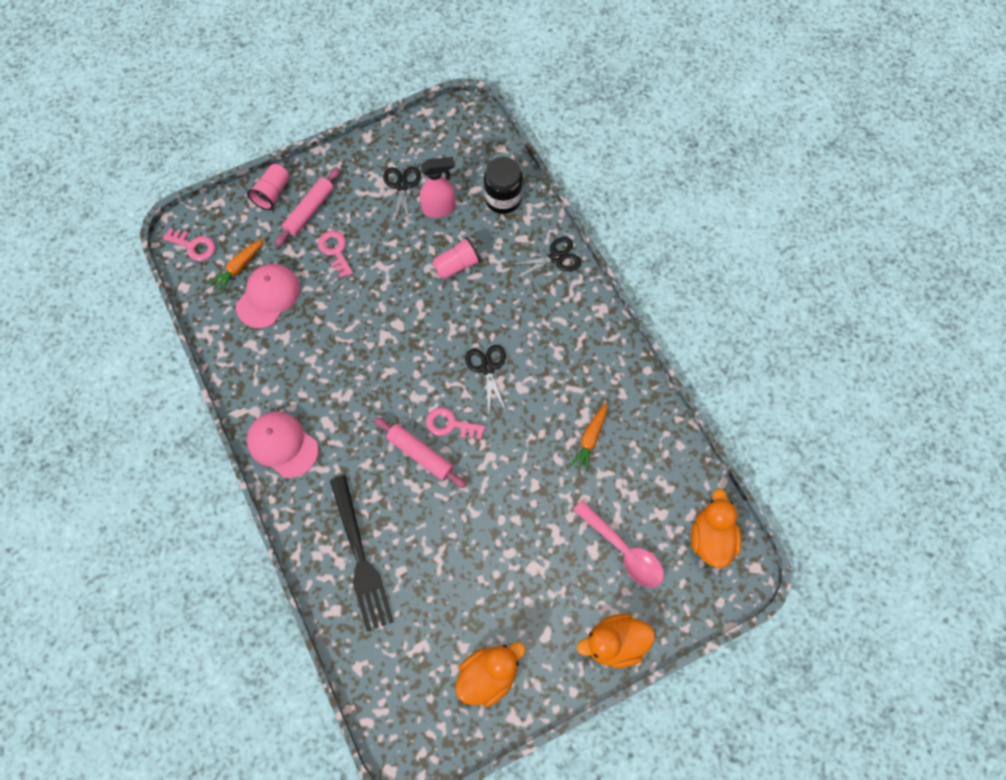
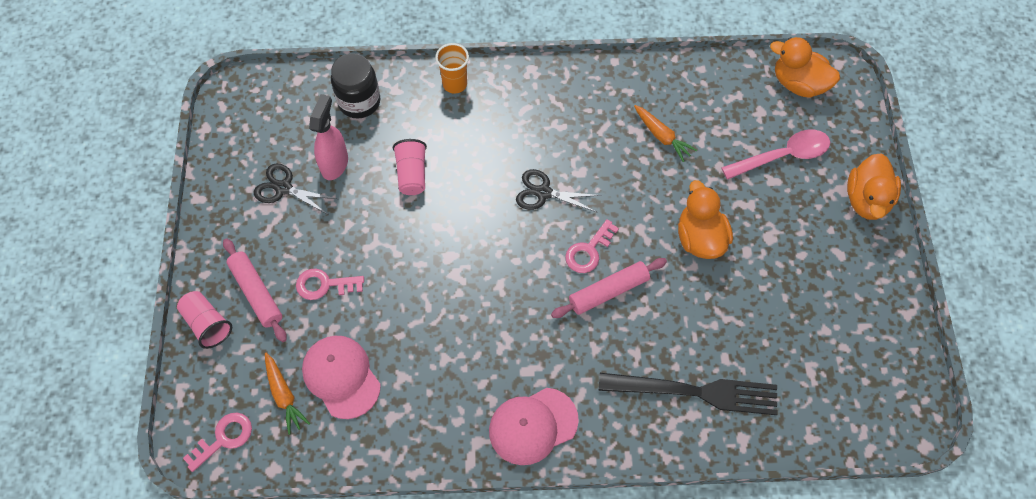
camera: 65 degrees left, 5 degrees down
(488, 675) = (860, 318): orange duck -> orange duck (700, 238)
(556, 258) = (454, 84): black scissors -> orange cup

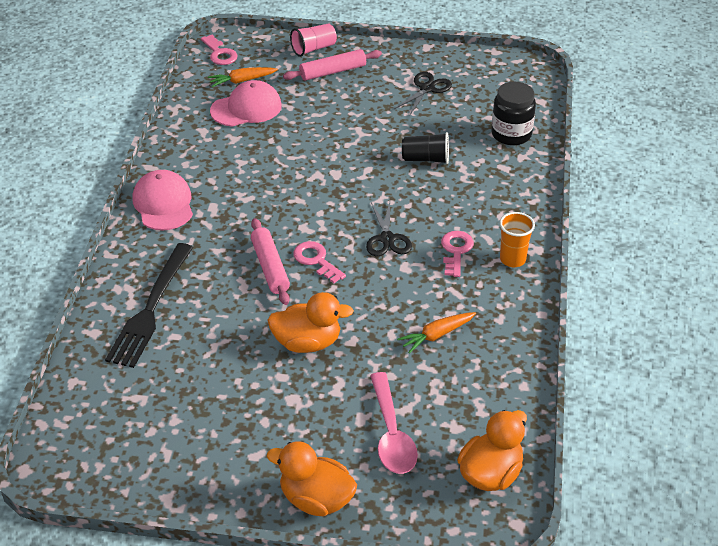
camera: 100 degrees right, 20 degrees down
(324, 285) = (329, 105): pink key -> pink key (456, 251)
(335, 164) = (446, 116): pink spray bottle -> none
(412, 174) = (426, 159): pink cup -> black cup
(454, 84) = (524, 194): orange cup -> orange cup (512, 259)
(543, 193) = (387, 239): black scissors -> black scissors turned 150 degrees clockwise

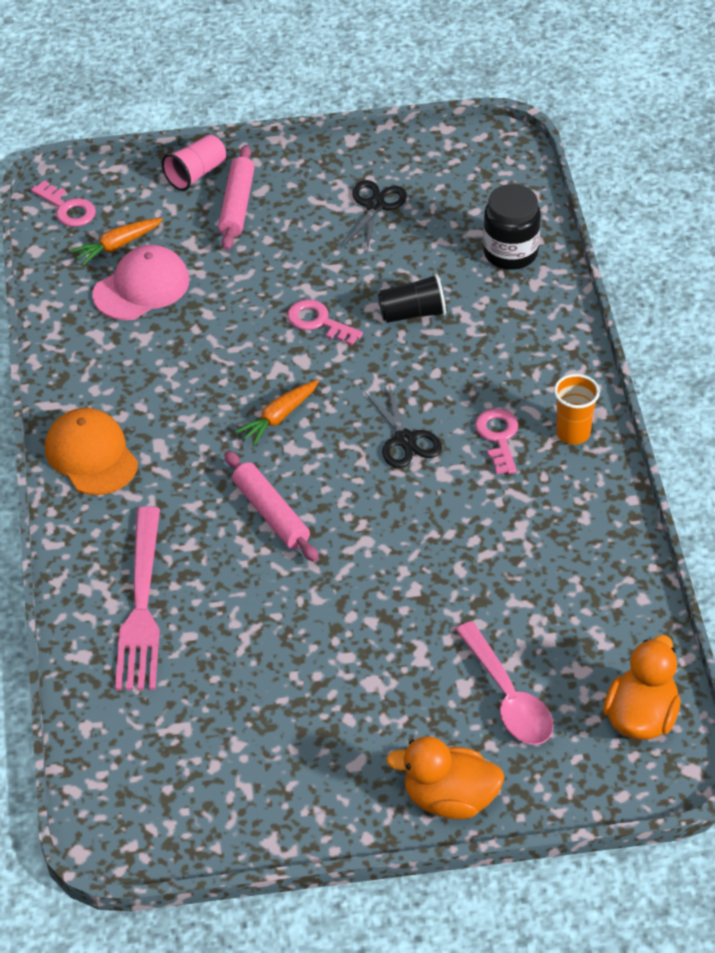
camera: 15 degrees left, 5 degrees up
(150, 310) = (141, 608): black fork -> pink fork
(163, 204) = (91, 455): pink cap -> orange cap
(307, 342) = (360, 605): orange duck -> none
(316, 260) = (326, 491): pink key -> pink key (319, 322)
(333, 72) = (237, 205): pink rolling pin -> pink rolling pin turned 45 degrees counterclockwise
(437, 335) = (515, 557): orange carrot -> orange carrot (279, 417)

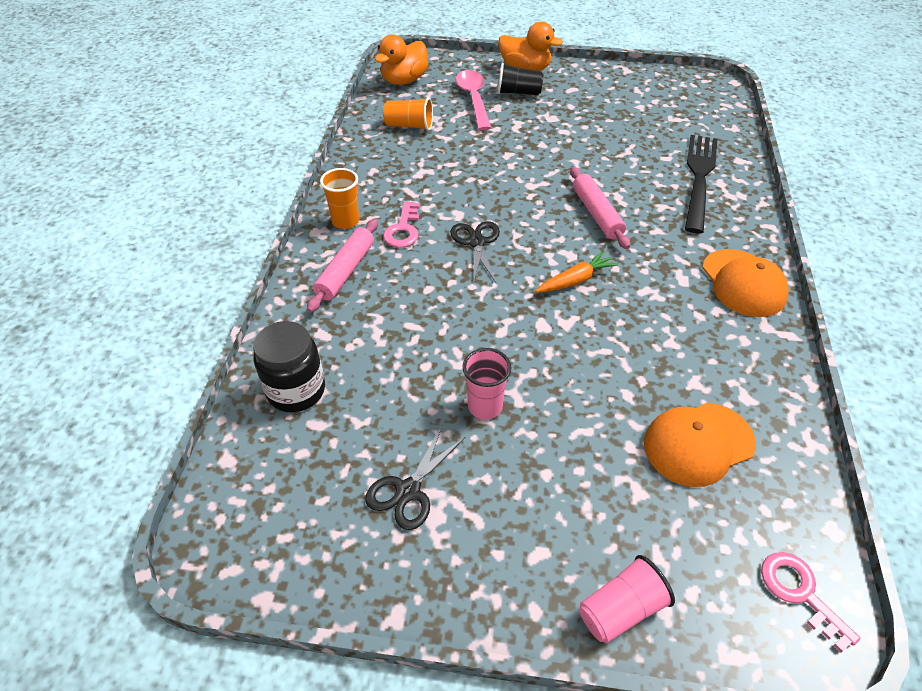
camera: 165 degrees left, 0 degrees up
(117, 245) = (728, 511): orange carrot -> none
(141, 287) = (698, 443): pink cap -> orange cap
(141, 608) = (699, 177): pink fork -> black fork
(237, 205) = (573, 536): pink rolling pin -> pink rolling pin (345, 271)
(319, 322) = (517, 359): pink key -> none
(335, 276) = (485, 406): none -> pink cup
(412, 313) = (424, 347): black cup -> black cup (518, 92)
(578, 613) = (409, 126): none -> orange cup

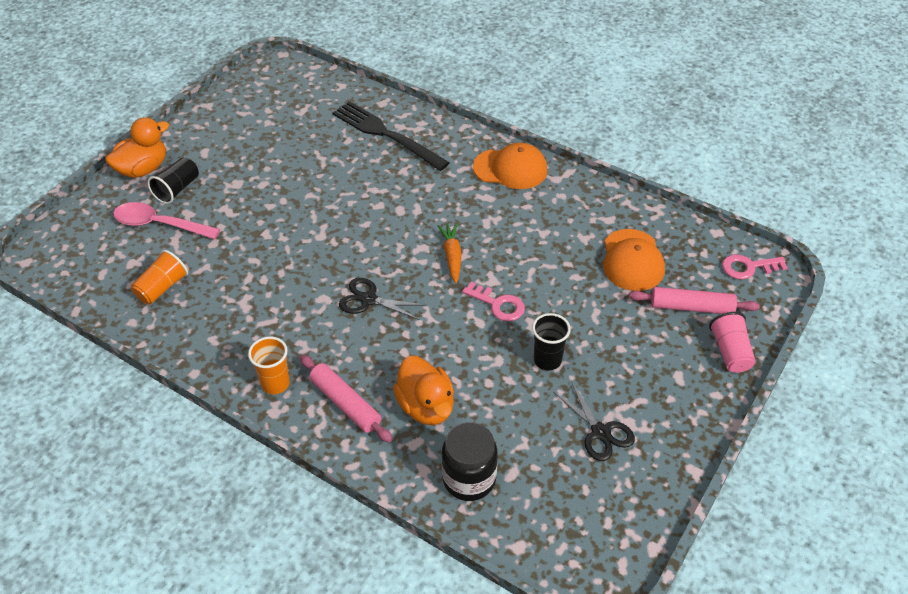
camera: 65 degrees left, 0 degrees up
(403, 229) = (317, 344): pink key -> pink key (498, 304)
(404, 80) = (76, 265): orange duck -> orange duck (426, 406)
(485, 406) = (547, 360): pink cup -> black cup
(596, 214) = (386, 211): pink rolling pin -> pink rolling pin (691, 307)

